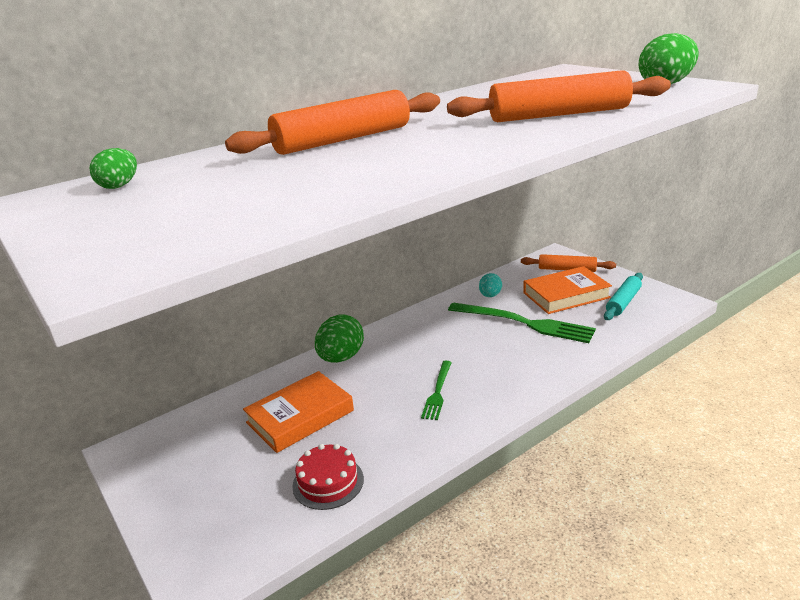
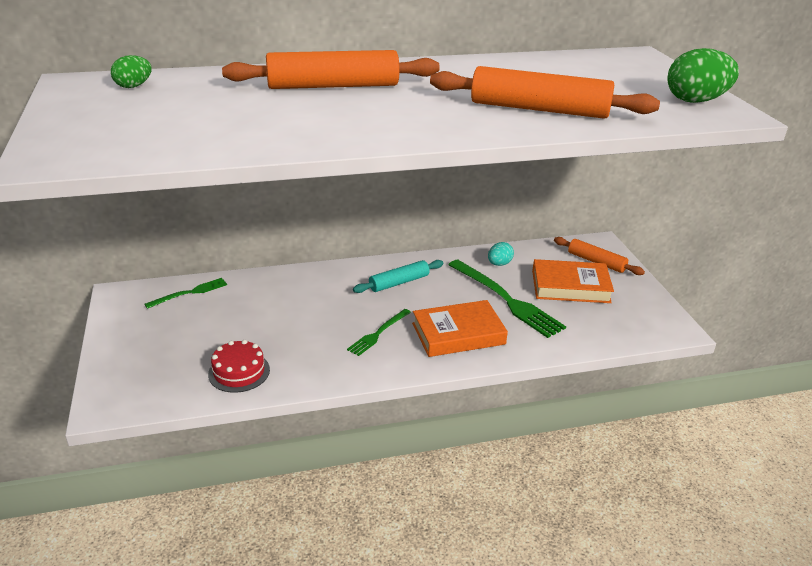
camera: 20 degrees right, 5 degrees up
(207, 421) = (189, 293): none -> green fork
(300, 416) = (257, 314): orange book -> orange book (458, 334)
(341, 358) = (325, 277): green egg -> none
(623, 302) = (619, 311): turquoise rolling pin -> turquoise rolling pin (399, 282)

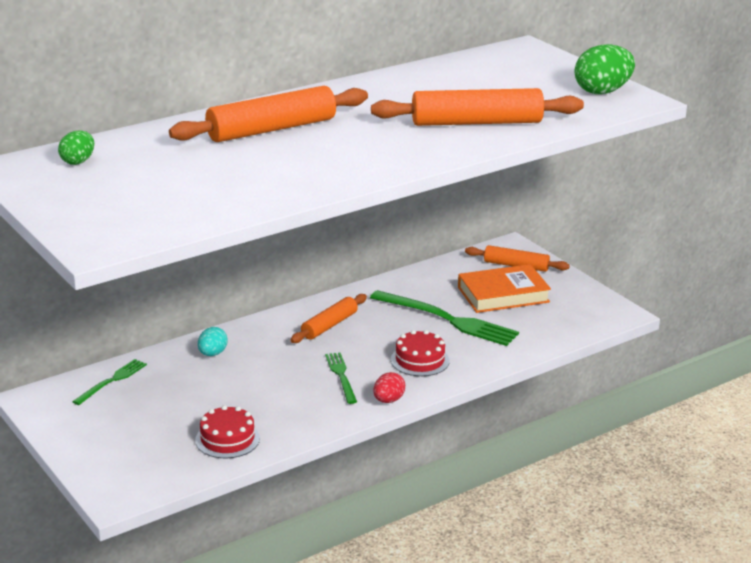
camera: 20 degrees left, 5 degrees down
(378, 333) = (341, 376): green fork -> green fork turned 150 degrees clockwise
(399, 282) = (329, 325): turquoise rolling pin -> orange rolling pin
(405, 368) = (388, 400): none -> red egg
(458, 334) = (420, 360): orange book -> red cake
(499, 264) = (420, 287): turquoise egg -> turquoise egg (212, 354)

